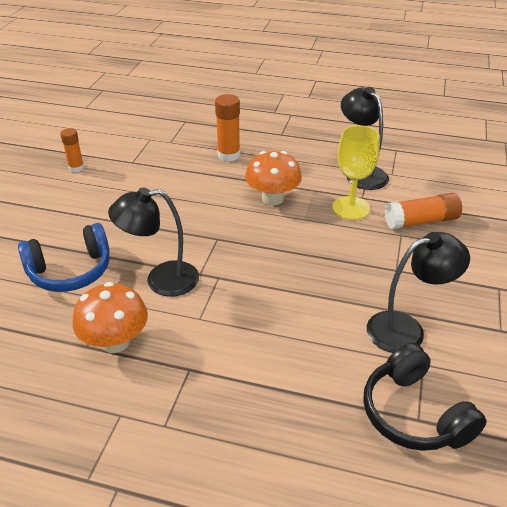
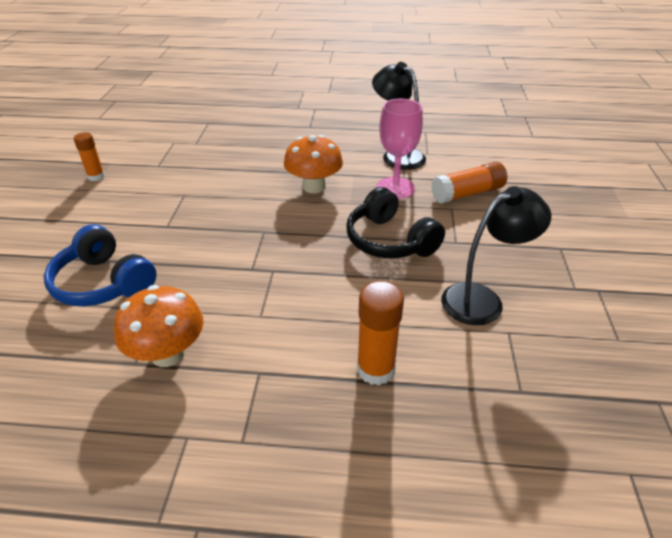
camera: 10 degrees left, 0 degrees up
(70, 271) = (104, 283): blue headphones -> blue headphones turned 75 degrees clockwise
(161, 280) = (210, 281): black lamp -> none
(229, 155) = (259, 150): orange glue stick -> orange glue stick (375, 369)
(351, 208) = (395, 188): yellow goblet -> pink goblet
(414, 413) = (515, 386): black headphones -> black headphones (389, 240)

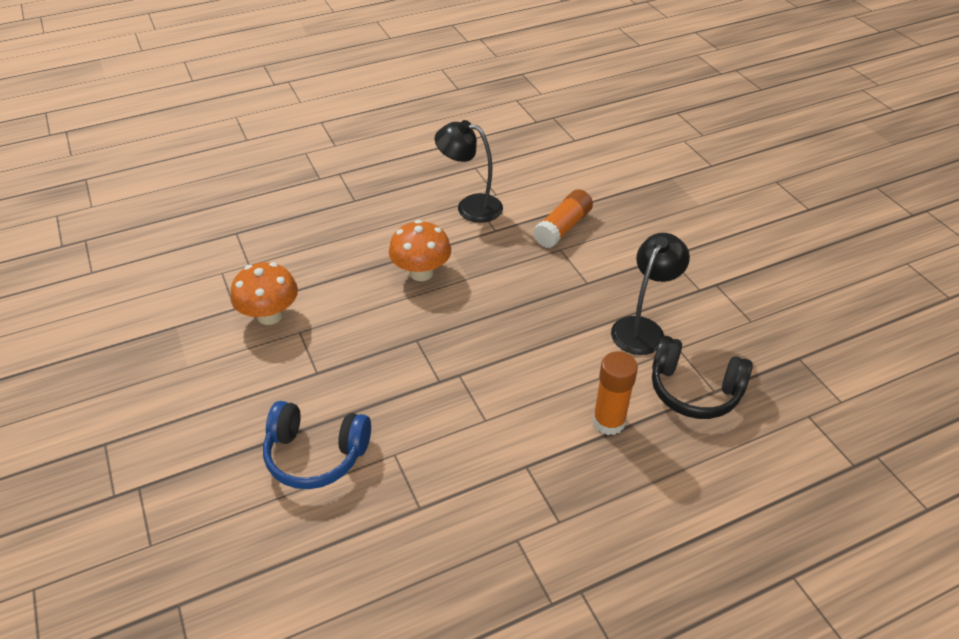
camera: 30 degrees left, 5 degrees up
(96, 176) = (178, 348): orange glue stick -> none
(168, 354) = (440, 487): orange mushroom -> orange mushroom (270, 315)
(389, 240) = (534, 303): black headphones -> black headphones (694, 390)
(395, 188) = (497, 245): pink goblet -> none

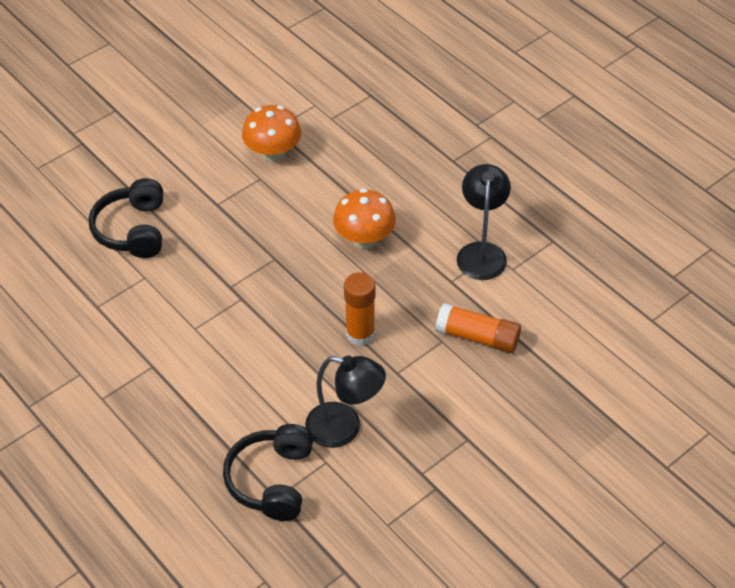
camera: 75 degrees right, 5 degrees up
(316, 454) = (133, 230): blue headphones -> black headphones
(608, 422) = (215, 417): orange glue stick -> orange glue stick (360, 334)

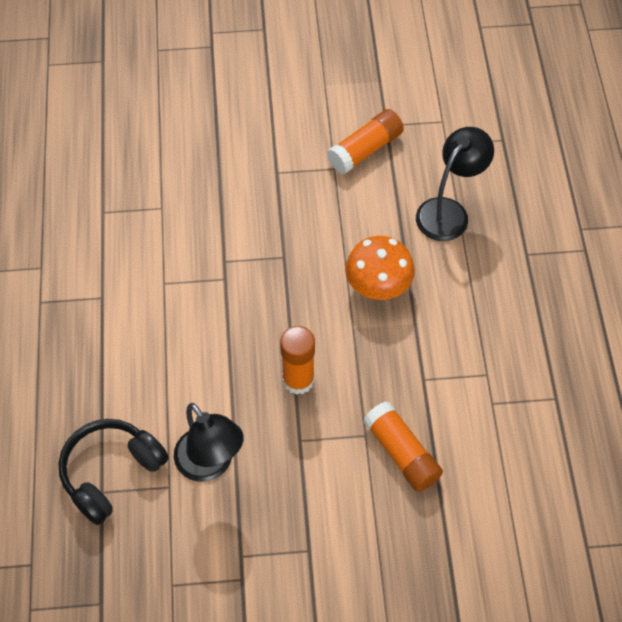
camera: 35 degrees right, 10 degrees up
(133, 230) = (188, 156): black headphones -> none
(273, 153) = (365, 150): orange mushroom -> orange glue stick
(481, 252) = (476, 367): black lamp -> black lamp (448, 211)

